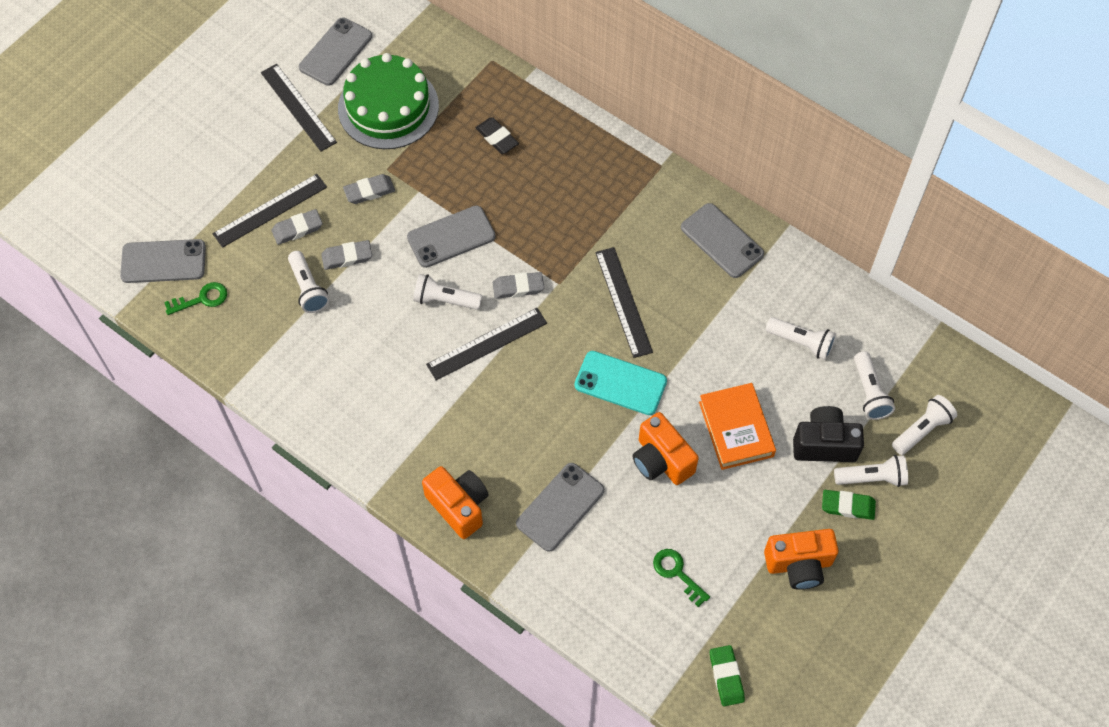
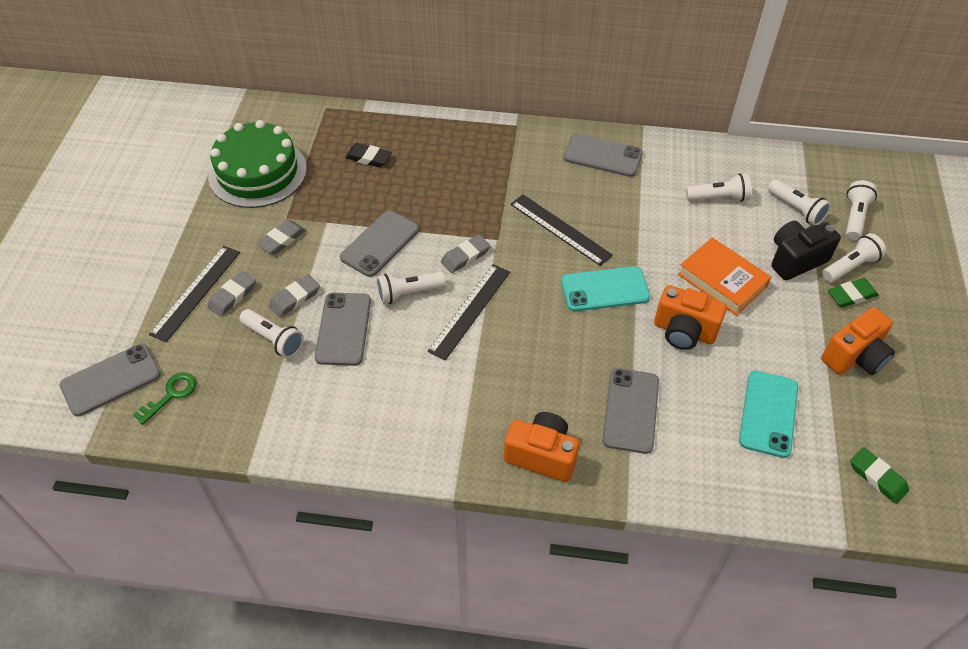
camera: 30 degrees left, 10 degrees down
(298, 107) = (173, 203): black ruler -> none
(335, 52) = (183, 151): grey phone -> grey phone (343, 329)
(677, 573) = (768, 414): green key -> turquoise phone

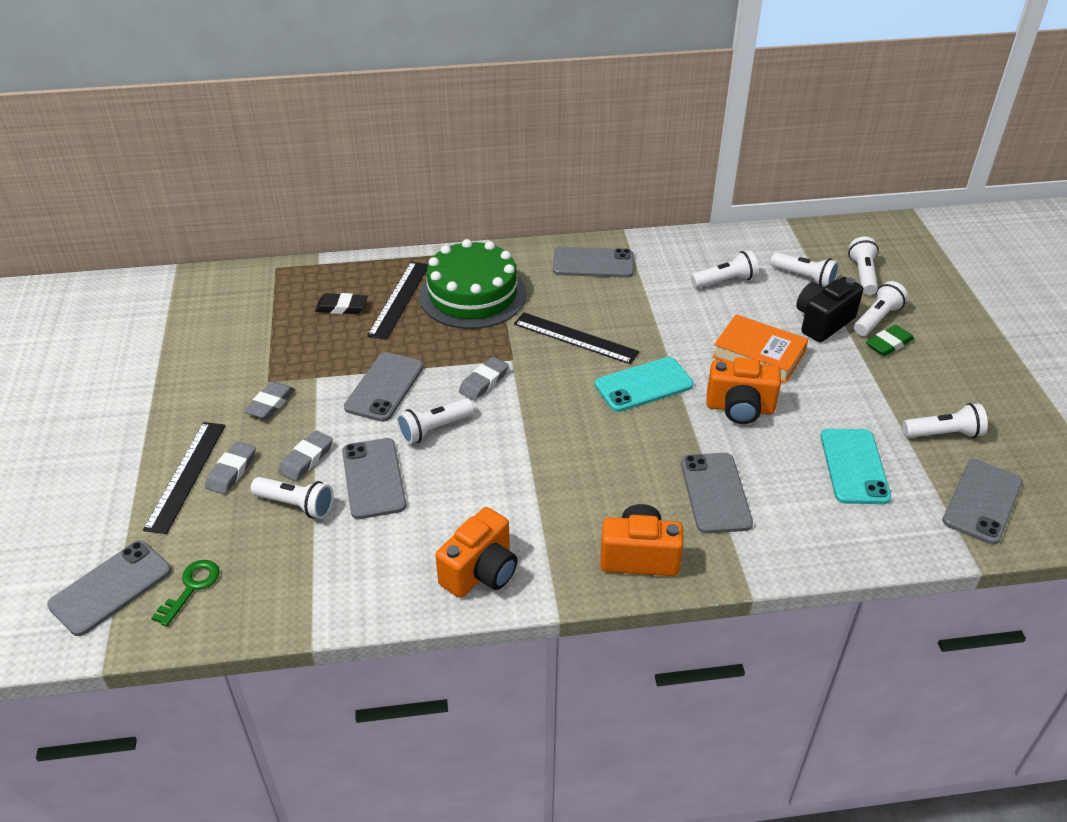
camera: 15 degrees left, 10 degrees down
(257, 172) = (218, 342): green cake -> green cake (472, 295)
(470, 311) = (508, 433): black ruler -> black ruler (399, 299)
(854, 357) = (915, 398): orange camera -> orange camera (480, 572)
(867, 400) = (943, 434): none -> white flashlight
(877, 477) = (982, 501): green eraser -> grey phone

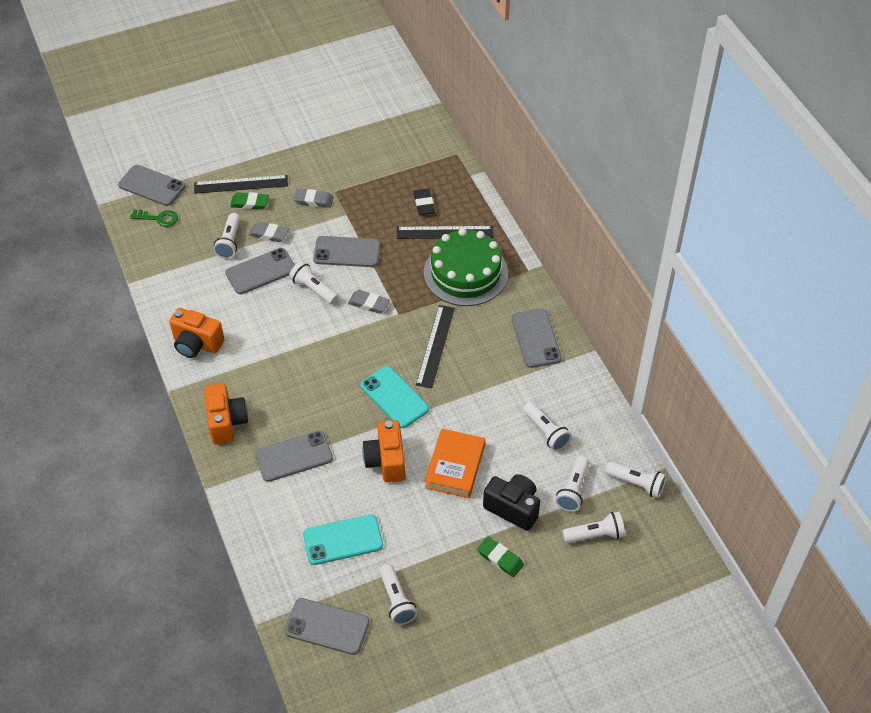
camera: 75 degrees right, 10 degrees up
(231, 471) = (250, 203): grey eraser -> green eraser
(877, 319) = (532, 548): white flashlight -> white flashlight (636, 484)

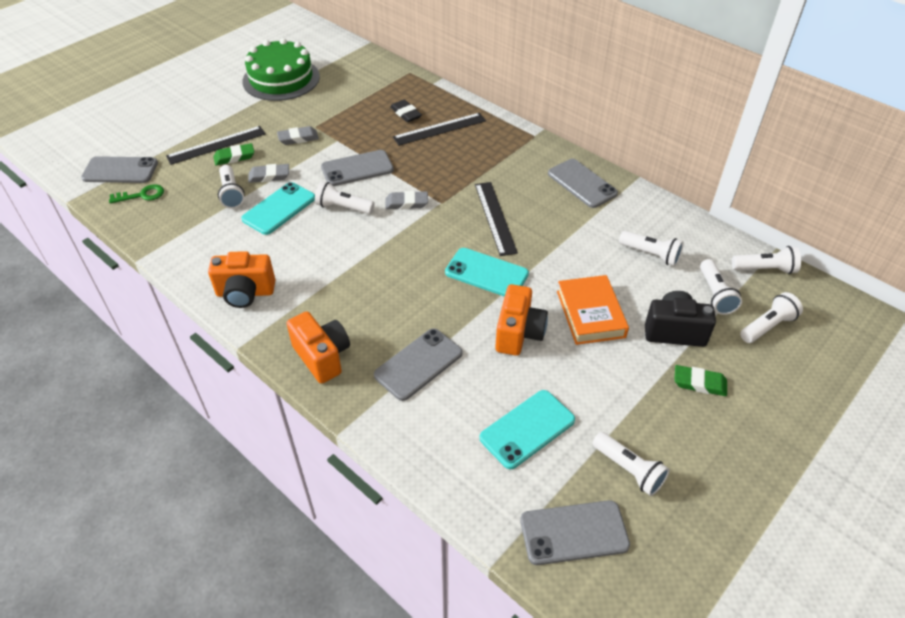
camera: 25 degrees left, 5 degrees down
(261, 271) = (279, 208): grey phone -> turquoise phone
(386, 461) = (518, 333): orange camera -> orange camera turned 135 degrees counterclockwise
(465, 273) = (481, 153): green cake -> green cake (281, 79)

